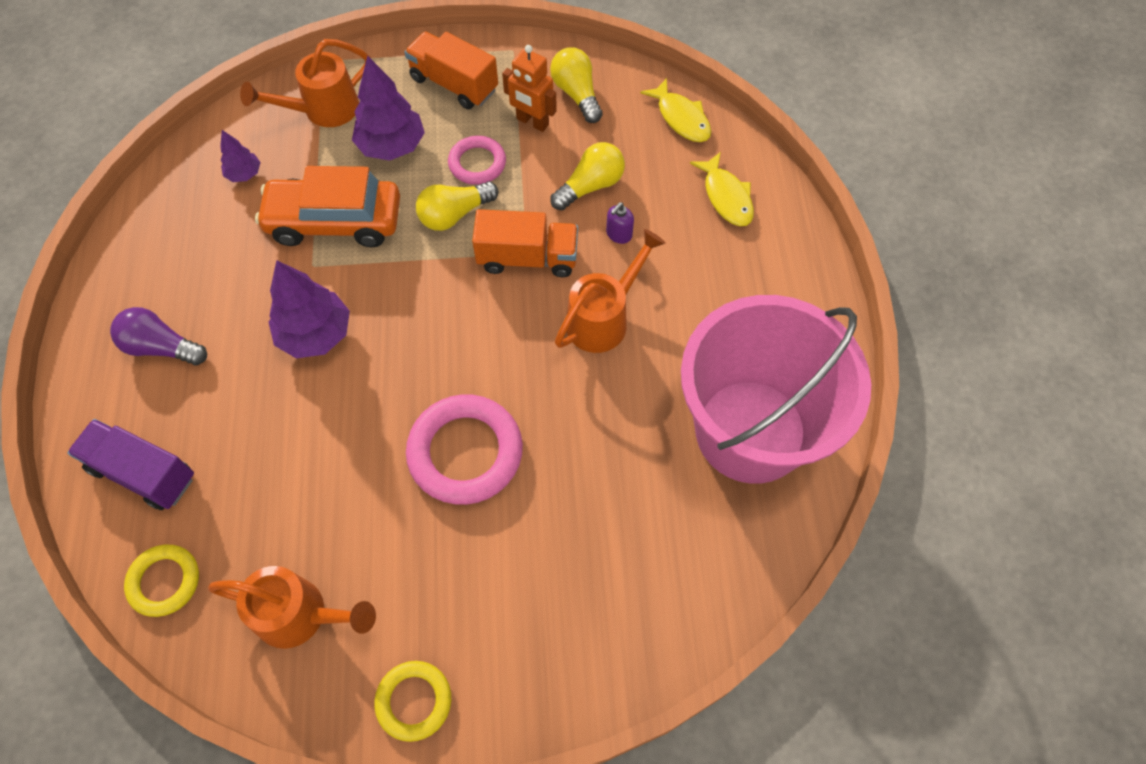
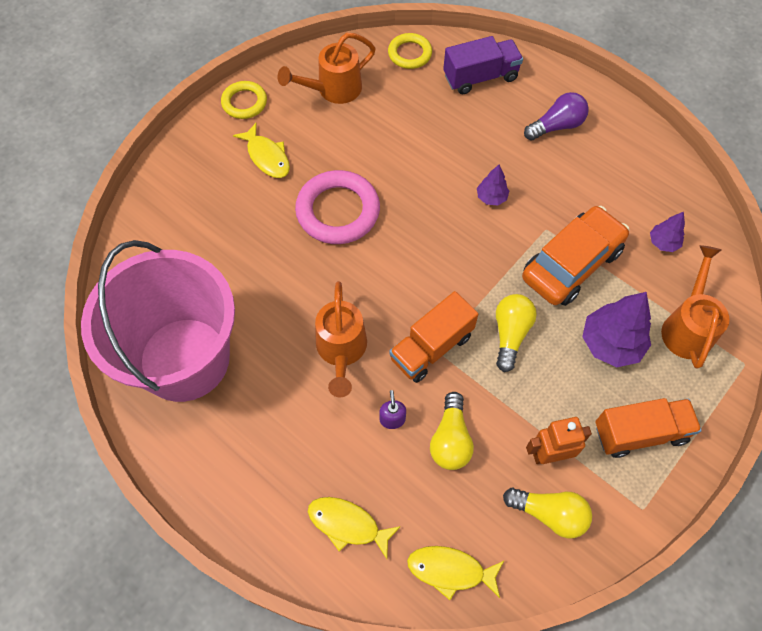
camera: 135 degrees right, 0 degrees up
(316, 334) = (491, 197): purple tree -> purple tree, size x0.54
(467, 590) = (267, 157): none -> yellow fish
(477, 163) = (543, 384): pink ring -> none

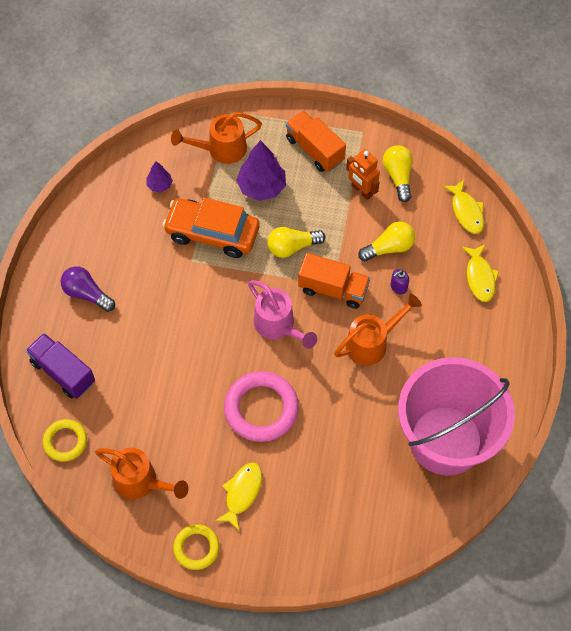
camera: 120 degrees left, 0 degrees up
(420, 271) = (278, 325): none -> pink watering can
(491, 197) = (184, 308): purple tree -> none

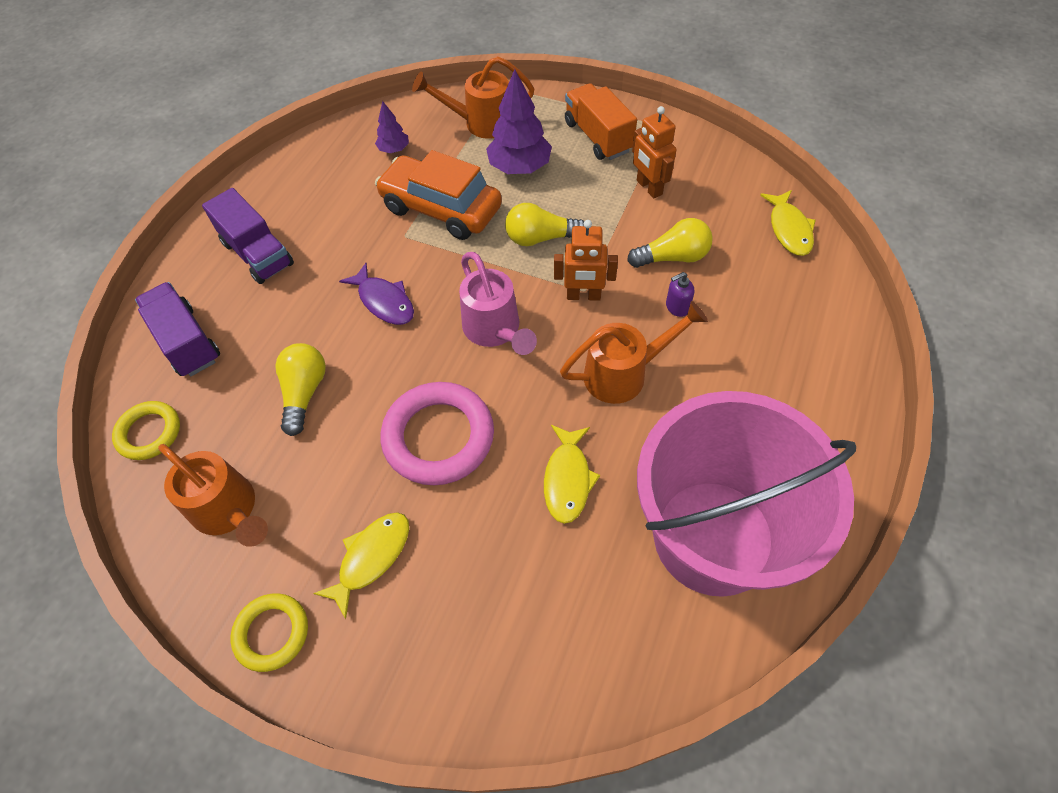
camera: 15 degrees right, 5 degrees down
(87, 294) = (258, 254): purple light bulb -> purple truck
(194, 317) = (384, 301): none -> purple fish
(333, 289) = (583, 296): orange truck -> orange robot
(398, 176) = (701, 178): yellow light bulb -> yellow light bulb (304, 393)
(480, 277) = (798, 312): yellow fish -> yellow fish (567, 479)

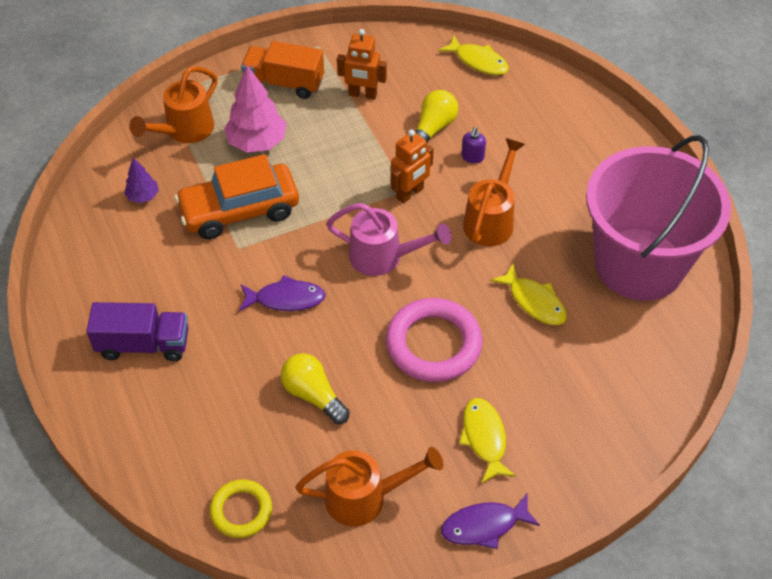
camera: 50 degrees left, 5 degrees down
(187, 342) = (179, 440): purple truck -> none
(272, 633) = (484, 525): yellow ring -> purple fish
(520, 167) = (257, 142): purple tree -> pink tree
(540, 238) = (335, 178): yellow light bulb -> none

